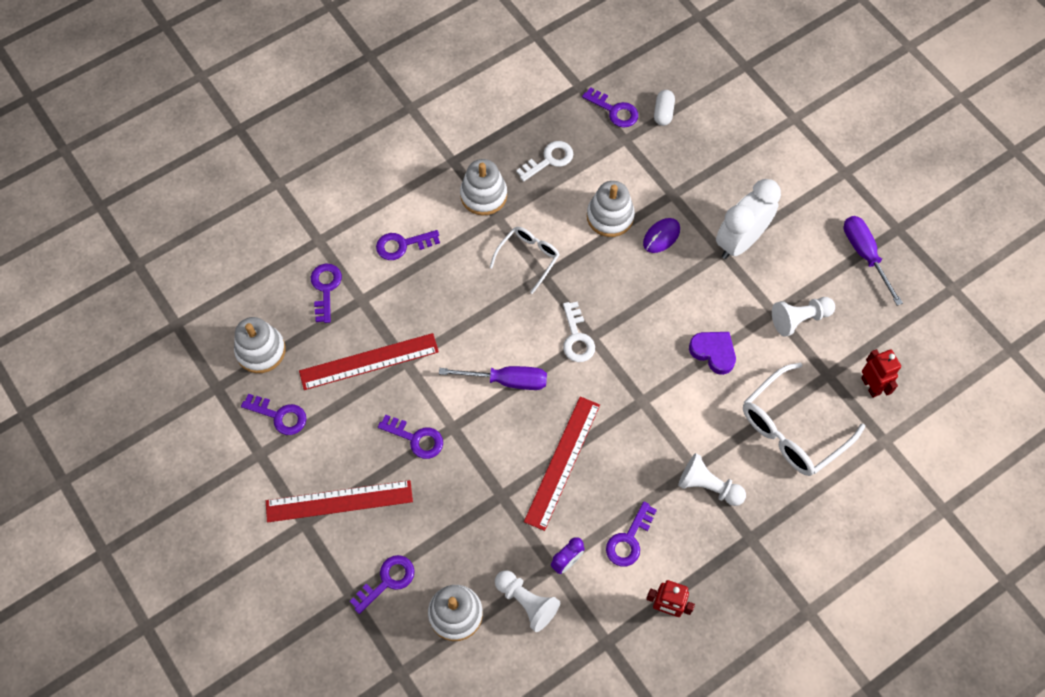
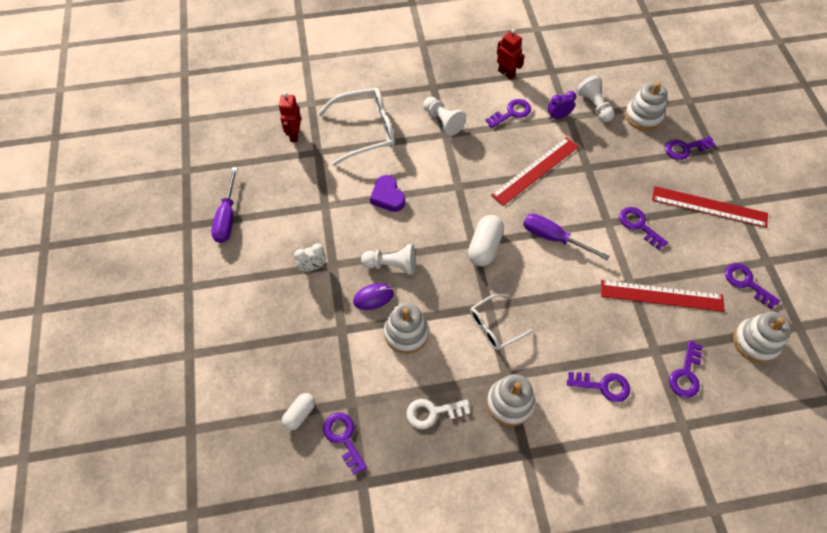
camera: 155 degrees left, 5 degrees down
(577, 338) = (484, 247): white key -> white capsule
(740, 241) = (313, 267): white clock -> white clock, size x0.48
(799, 319) = (310, 193): white pawn -> white pawn (392, 265)

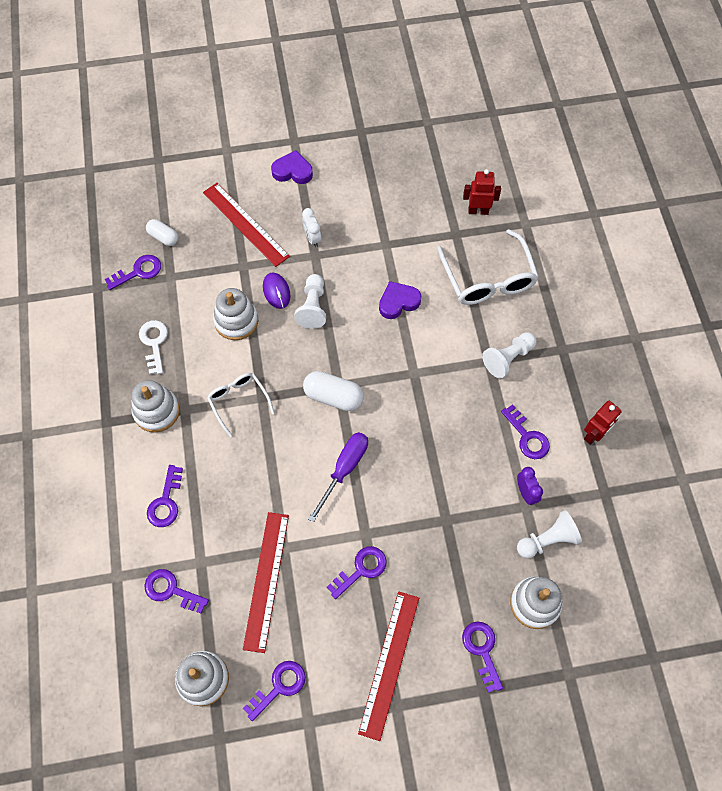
camera: 90 degrees right, 5 degrees up
(227, 217) = (370, 162): purple screwdriver -> none
(228, 287) = (292, 171): none -> purple heart
(535, 170) = (439, 457): red ruler -> red ruler (245, 224)

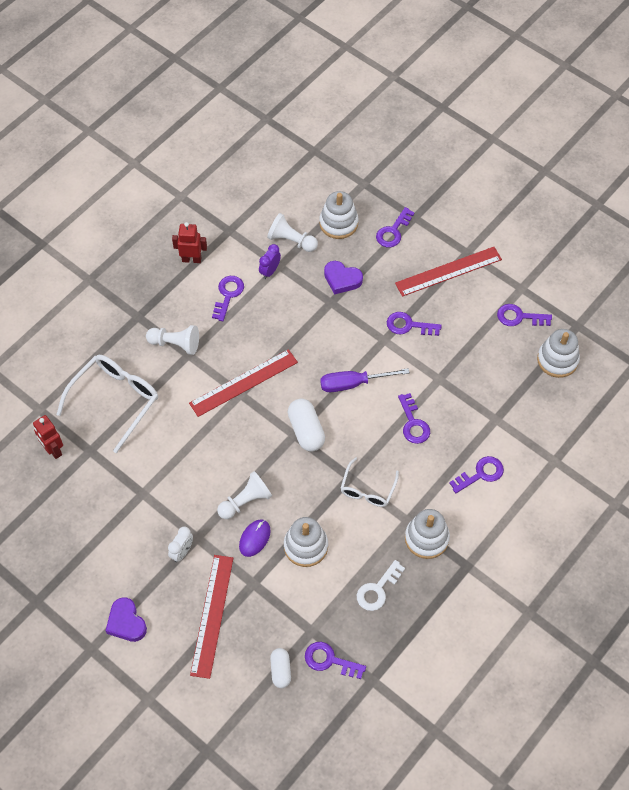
camera: 130 degrees left, 5 degrees down
(171, 590) = (529, 421): purple key -> purple key (413, 423)
(266, 580) = (468, 372): red ruler -> red ruler (243, 382)
(398, 302) = (189, 446): purple heart -> purple heart (342, 279)

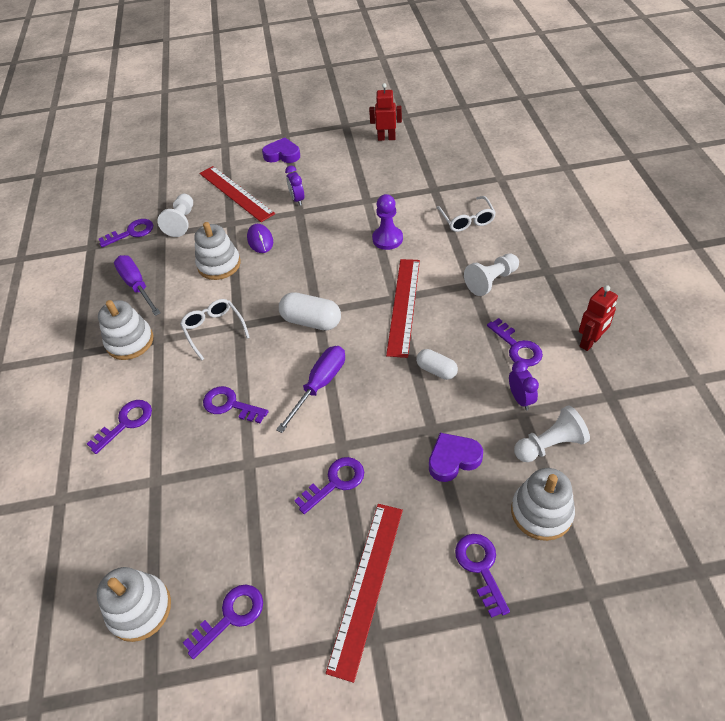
camera: 135 degrees right, 10 degrees down
(53, 450) = (454, 171): red robot -> red robot (386, 138)
(115, 400) = (467, 220): white glasses -> white glasses, size x0.60
(180, 442) = (387, 239): none -> purple pawn
(182, 552) = (297, 199): white clock -> purple clock
(245, 501) = (294, 250): white pawn -> white pawn (181, 222)
(280, 670) = (159, 206): white capsule -> white capsule (436, 370)
(377, 590) = (137, 286): white key -> purple screwdriver
(481, 474) = (126, 423): purple key -> purple key turned 150 degrees counterclockwise

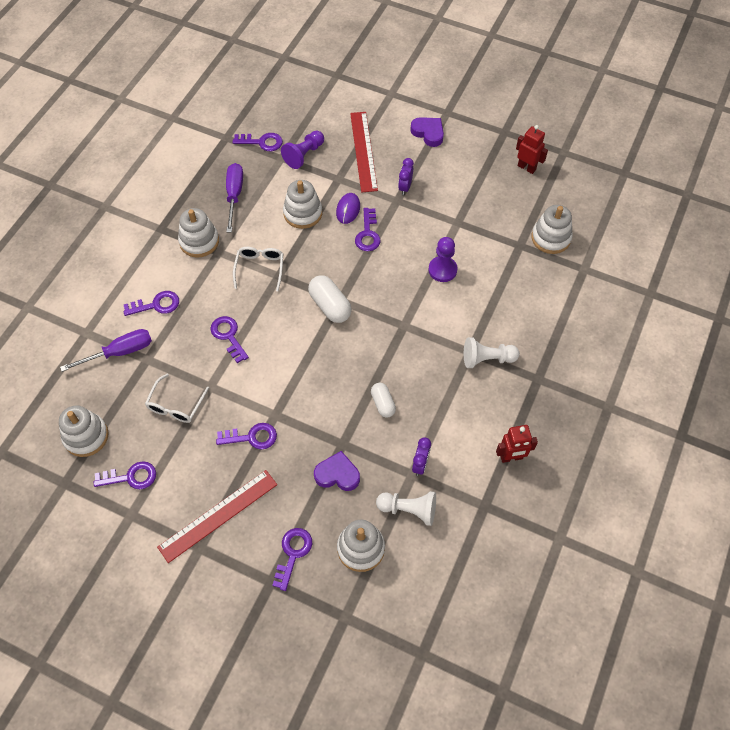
camera: 30 degrees right, 10 degrees up
(181, 222) = (304, 155): white pawn -> purple pawn
(320, 385) = (296, 361): purple screwdriver -> purple screwdriver (119, 352)
(404, 306) = (405, 336): red ruler -> none
(453, 172) = (551, 238): none -> white stacking toy
(467, 220) = (519, 292): white glasses -> white glasses (176, 405)
(517, 347) = (455, 425): purple key -> purple key (368, 234)

